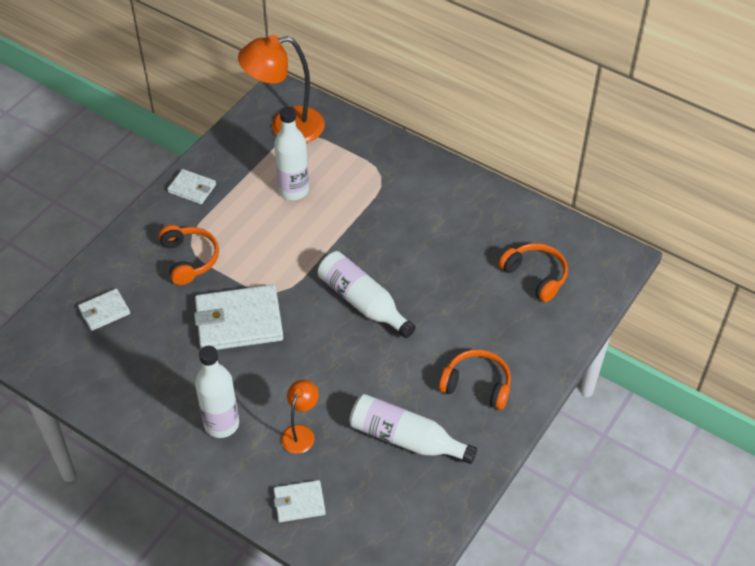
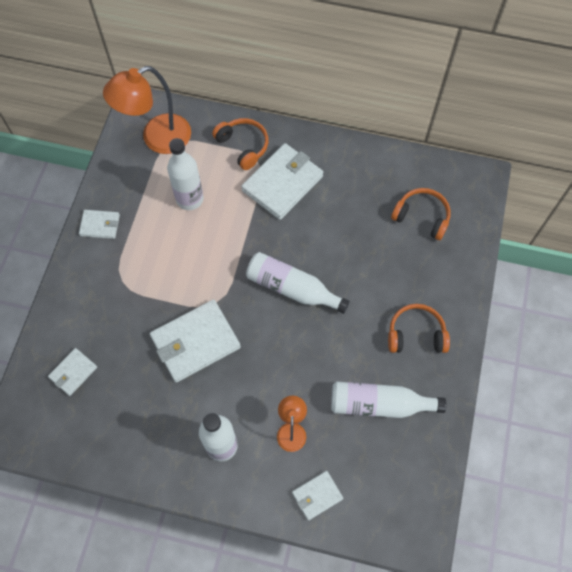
camera: 20 degrees left, 15 degrees up
(189, 259) = (127, 296): orange headphones -> orange headphones (243, 146)
(397, 202) = (282, 183): none -> white wallet

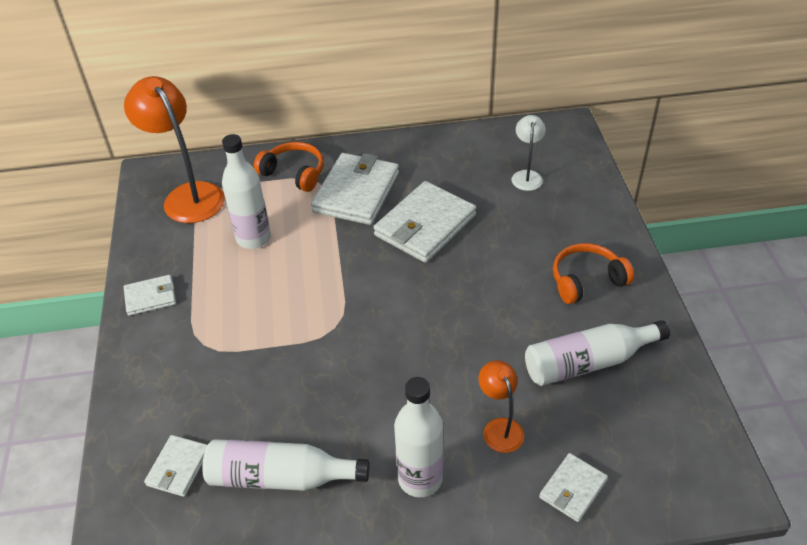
camera: 20 degrees left, 20 degrees down
(157, 139) = (188, 195): orange lamp -> orange lamp turned 105 degrees clockwise
(195, 342) = (329, 377): white wallet -> white wallet (425, 225)
(292, 288) = (420, 283): white bottle -> white bottle (280, 477)
(422, 217) = (526, 176): orange headphones -> white lamp

